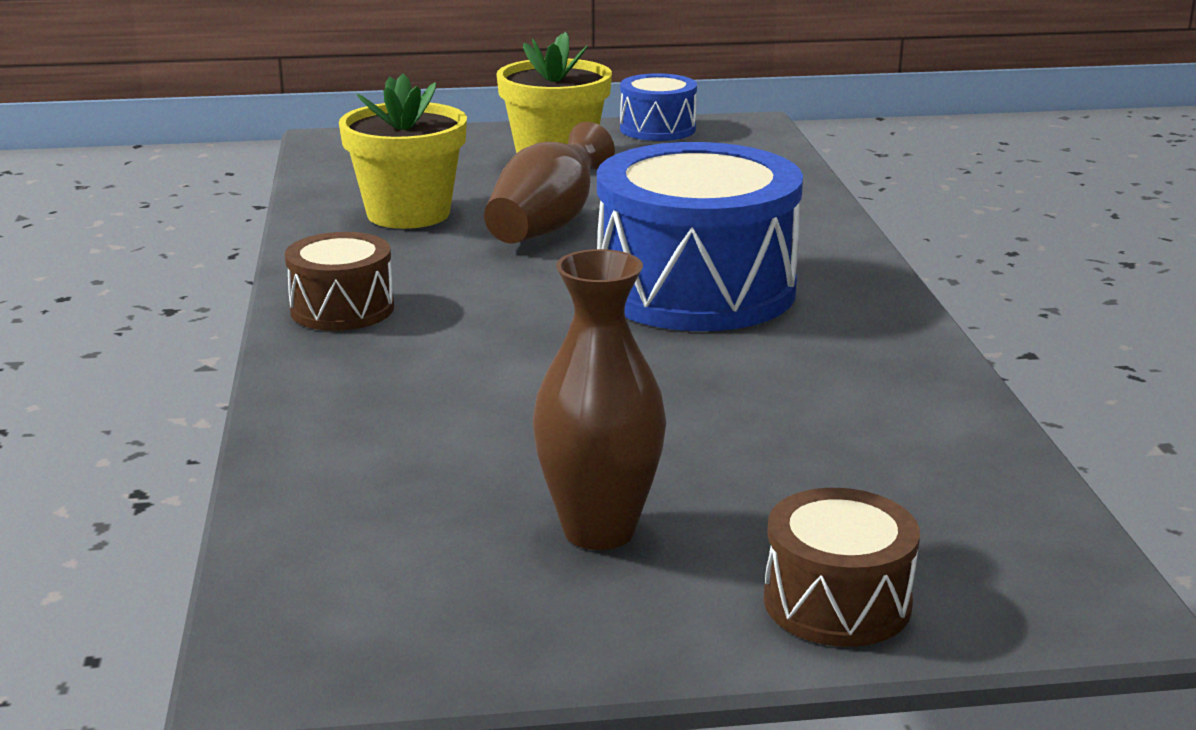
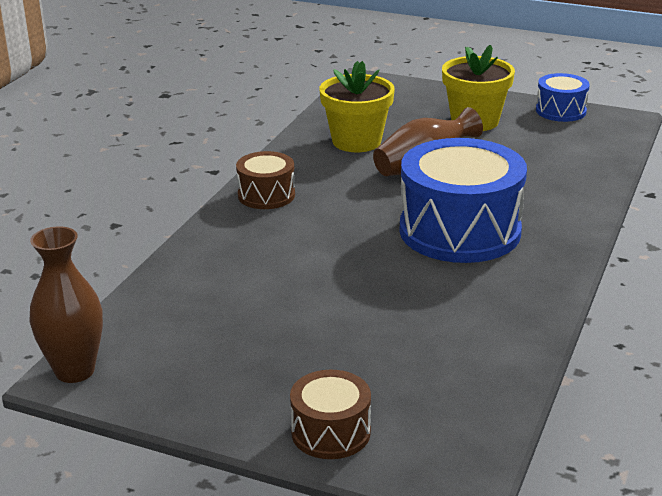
camera: 30 degrees right, 5 degrees up
(599, 530) = (262, 357): brown vase -> brown vase (75, 371)

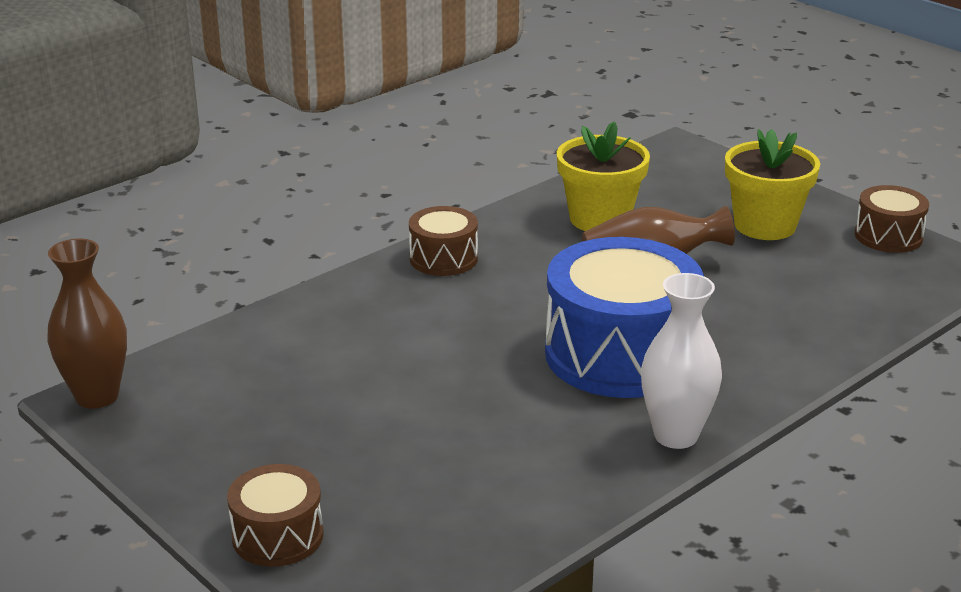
camera: 25 degrees right, 0 degrees up
(549, 275) = (676, 435): none -> white vase
(560, 111) = (888, 236): blue drum -> brown drum

